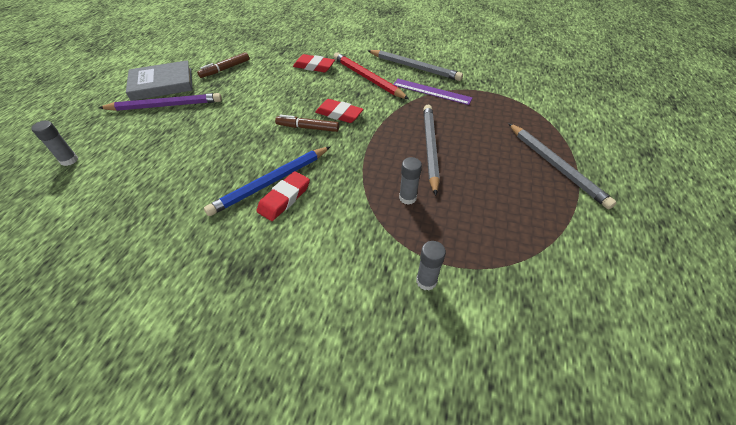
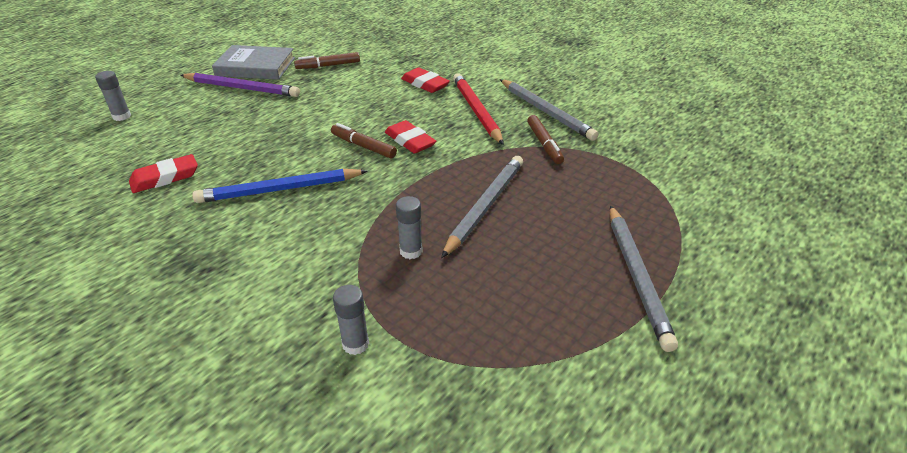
camera: 25 degrees right, 10 degrees down
(284, 198) = (279, 209): red eraser -> red eraser (165, 178)
(432, 91) = (544, 144): purple ruler -> brown marker

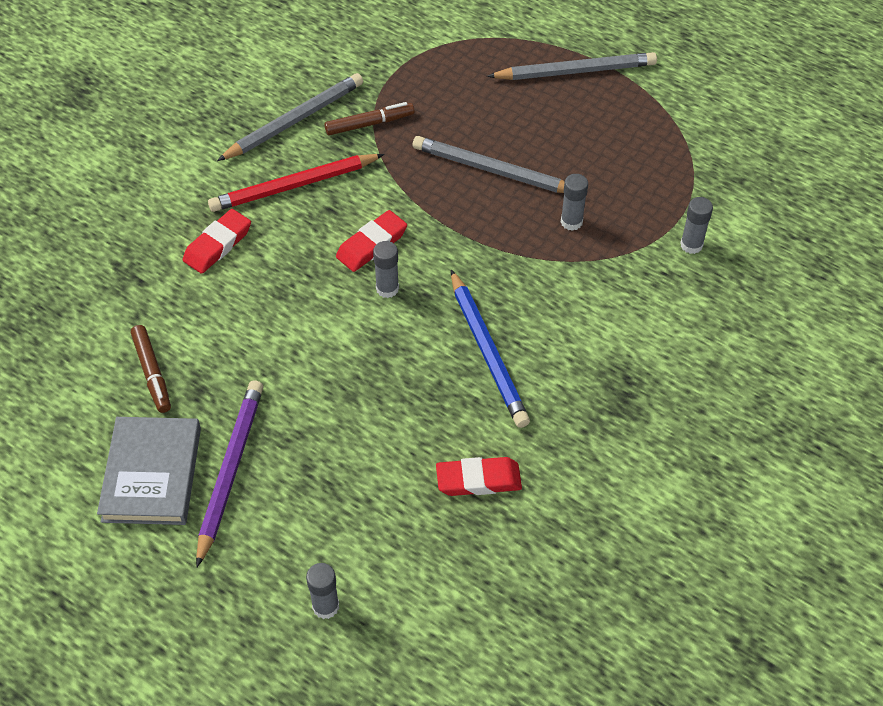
camera: 95 degrees left, 15 degrees up
(165, 178) = (478, 480): red eraser -> red eraser turned 60 degrees counterclockwise
(363, 146) = (387, 289): brown marker -> grey glue stick

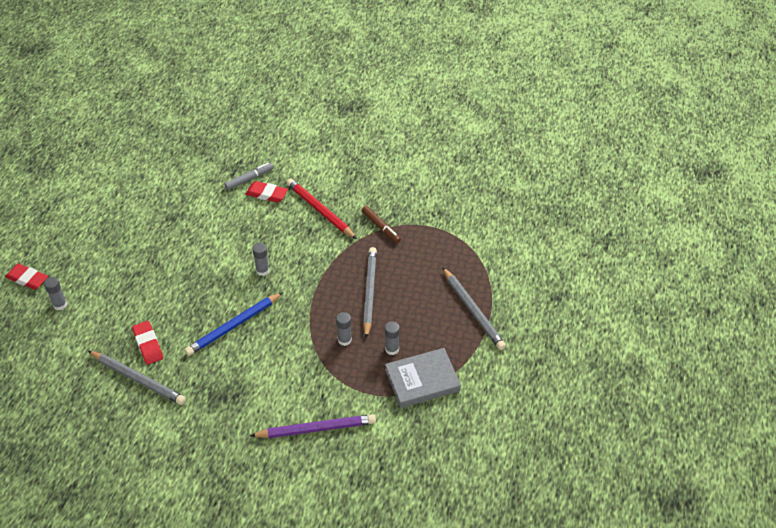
camera: 70 degrees right, 5 degrees down
(152, 373) = (177, 197): brown marker -> none
(152, 474) = (118, 218): grey book -> grey book (422, 380)
(167, 260) = (249, 179): none -> grey marker
(230, 470) = (128, 245): purple pencil -> purple pencil (316, 429)
(294, 120) = (368, 195): grey pencil -> grey pencil (138, 379)
(371, 245) = (291, 255): red eraser -> red eraser (27, 279)
(691, 245) = (350, 404): grey glue stick -> grey glue stick (392, 349)

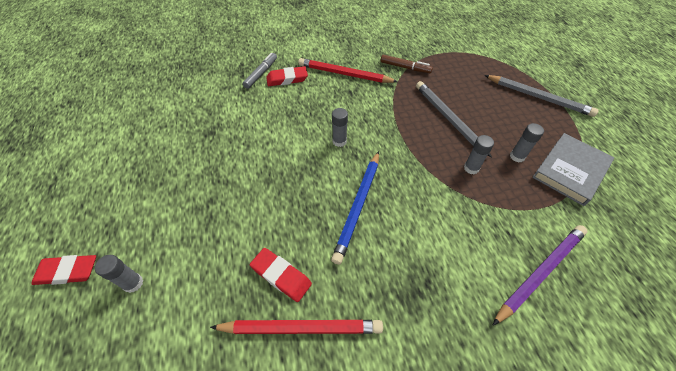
camera: 30 degrees left, 5 degrees up
(138, 379) = (301, 328): grey pencil -> red pencil

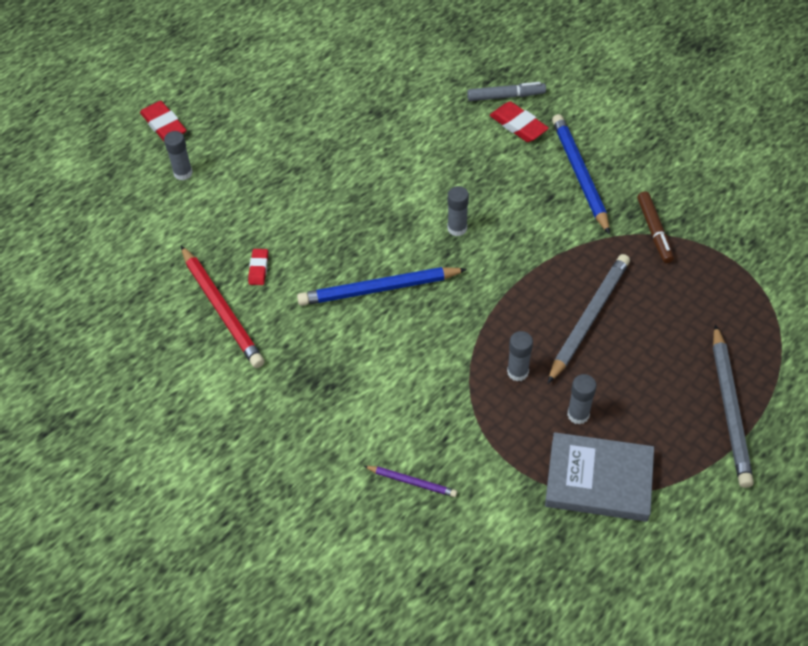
camera: 60 degrees right, 0 degrees up
(281, 276) = (258, 269): red eraser -> red eraser, size x0.61
(344, 74) = (579, 174): red pencil -> blue pencil
(540, 272) = (412, 482): purple pencil -> purple pencil, size x0.51

